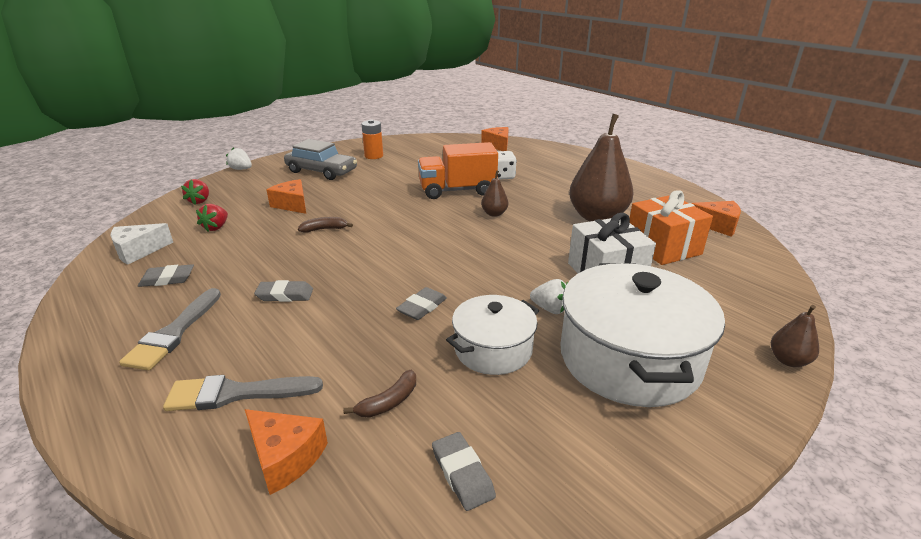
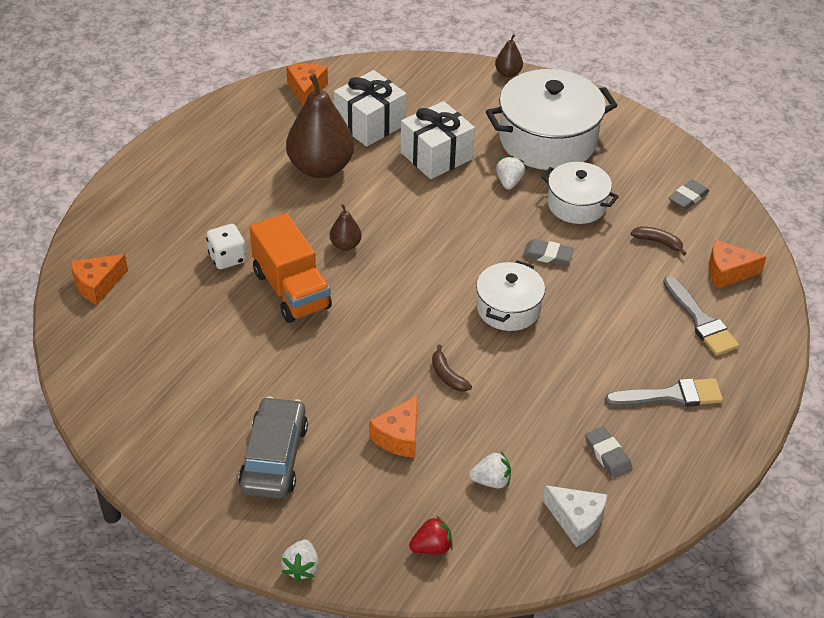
camera: 110 degrees left, 15 degrees up
(216, 227) = (491, 481): red strawberry -> white strawberry
(285, 295) = (581, 350): grey eraser -> none
(285, 457) = (727, 272): orange cheese -> orange cheese turned 105 degrees counterclockwise
(369, 269) = (508, 308): none -> white pot
(374, 156) = (188, 419): orange battery -> none
(663, 247) = (370, 124): orange gift -> white gift

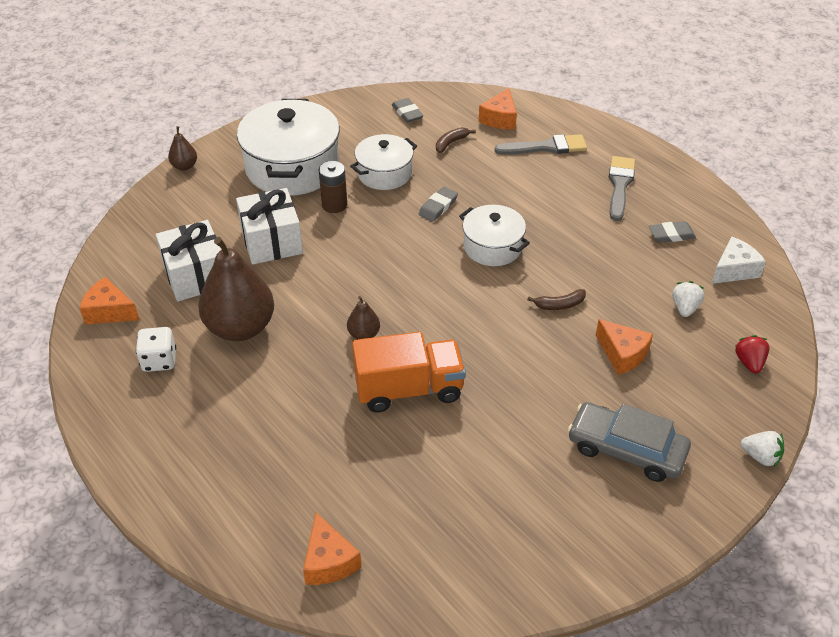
camera: 70 degrees left, 0 degrees up
(227, 258) = (339, 432): white dice -> white dice (159, 360)
(509, 182) = (334, 205): white strawberry -> brown battery

